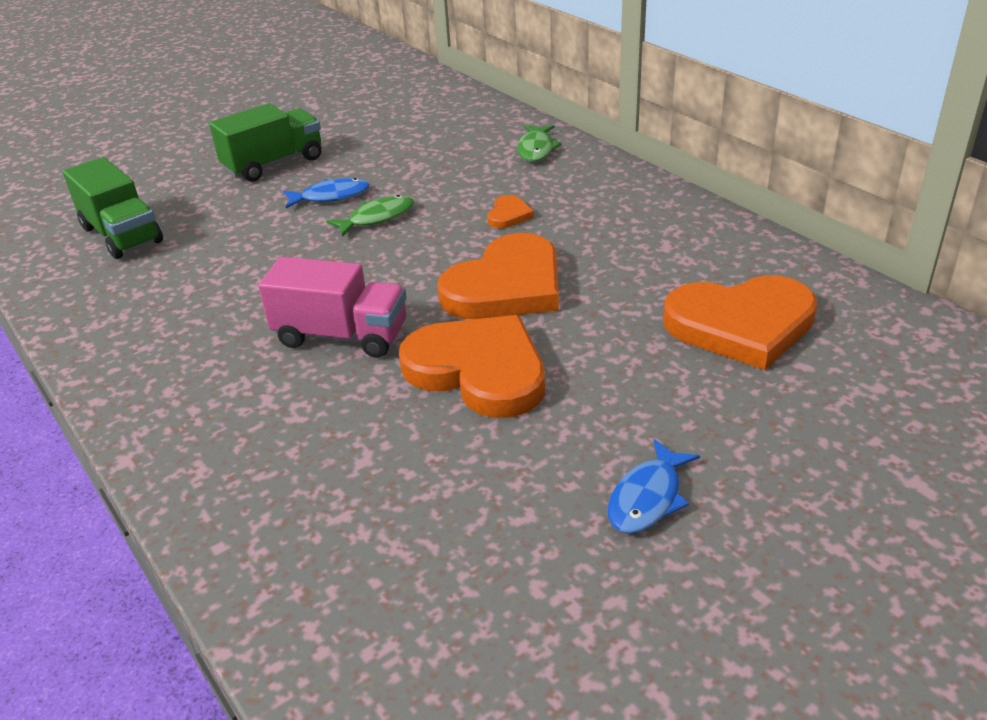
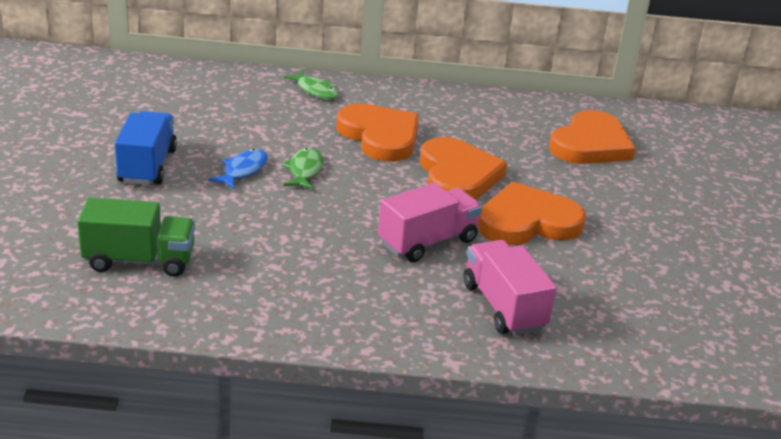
camera: 55 degrees left, 5 degrees down
(273, 440) = (503, 306): none -> pink truck
(274, 164) = (147, 166): green truck -> blue truck
(509, 215) = (380, 136): orange heart -> orange heart, size x2.33
(648, 498) = (687, 234): blue fish -> none

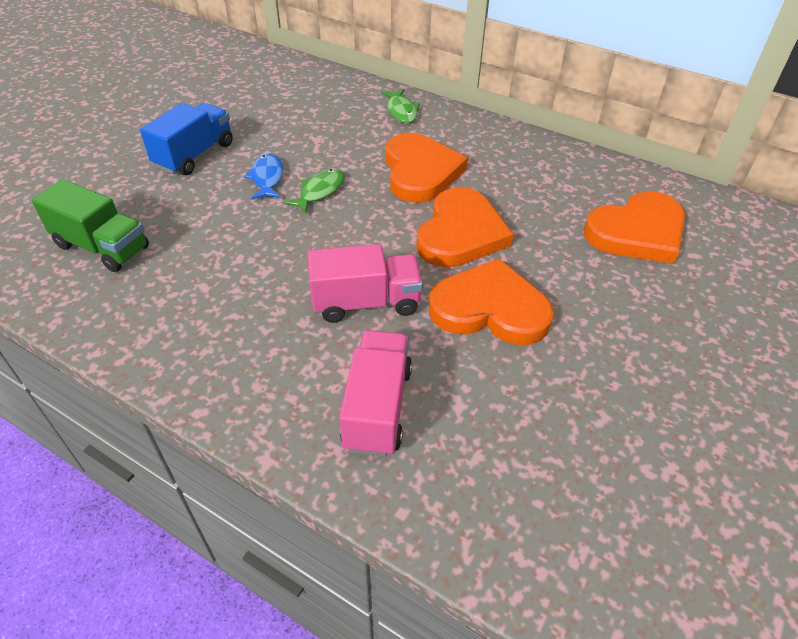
camera: 30 degrees right, 15 degrees up
(243, 170) = (267, 178): blue fish -> blue fish turned 60 degrees counterclockwise

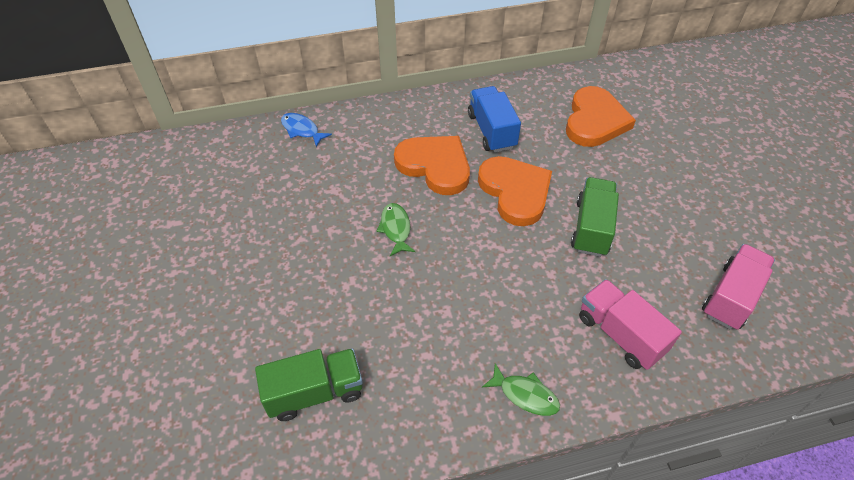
camera: 45 degrees left, 5 degrees up
(195, 155) = (265, 270): blue truck -> blue truck (491, 131)
(267, 178) = (346, 246): blue fish -> blue fish (302, 130)
(366, 302) = (530, 280): pink truck -> pink truck (731, 297)
(401, 111) = (358, 127): green fish -> green fish (525, 395)
(490, 308) = (591, 228): orange heart -> green truck

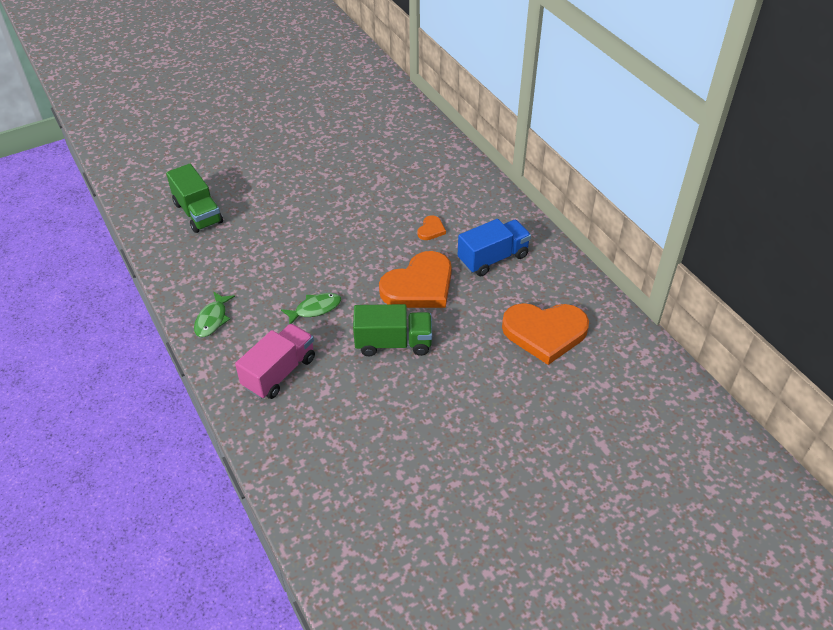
camera: 75 degrees right, 5 degrees down
(302, 130) = (440, 146): blue fish -> none
(396, 229) = (351, 221): green fish -> green fish (315, 309)
(435, 166) = (431, 230): orange heart -> orange heart, size x0.43
(731, 297) = (339, 453): pink truck -> none

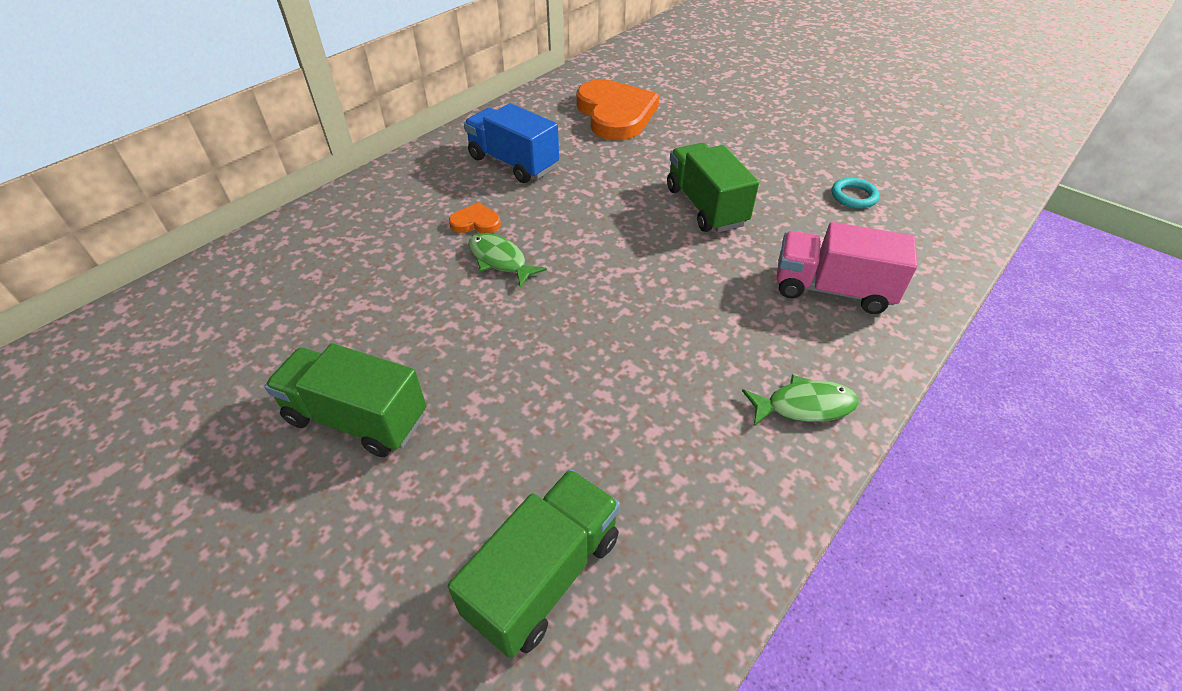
camera: 110 degrees left, 0 degrees up
(306, 173) = (357, 418): none -> green truck
(315, 309) = (698, 291): green fish -> green fish (500, 260)
(362, 438) = (853, 196): none -> turquoise ring
(419, 286) = (594, 208): orange heart -> none

